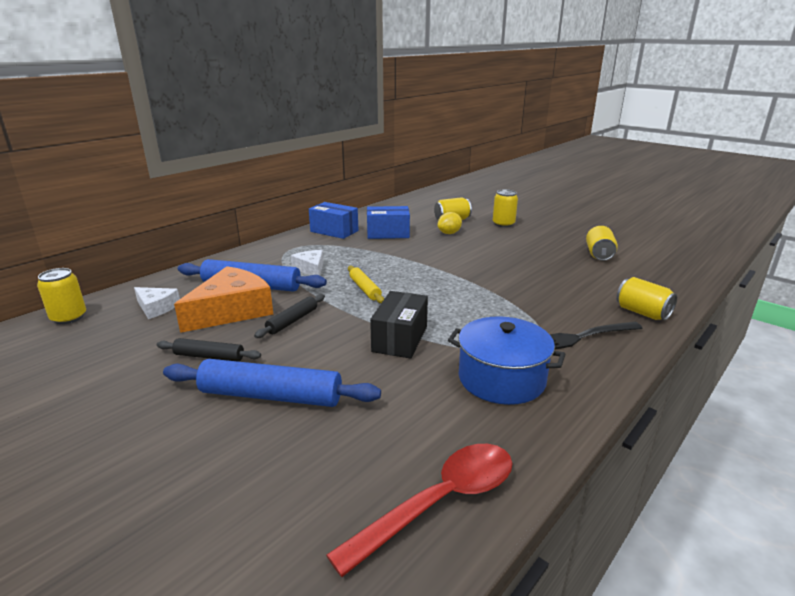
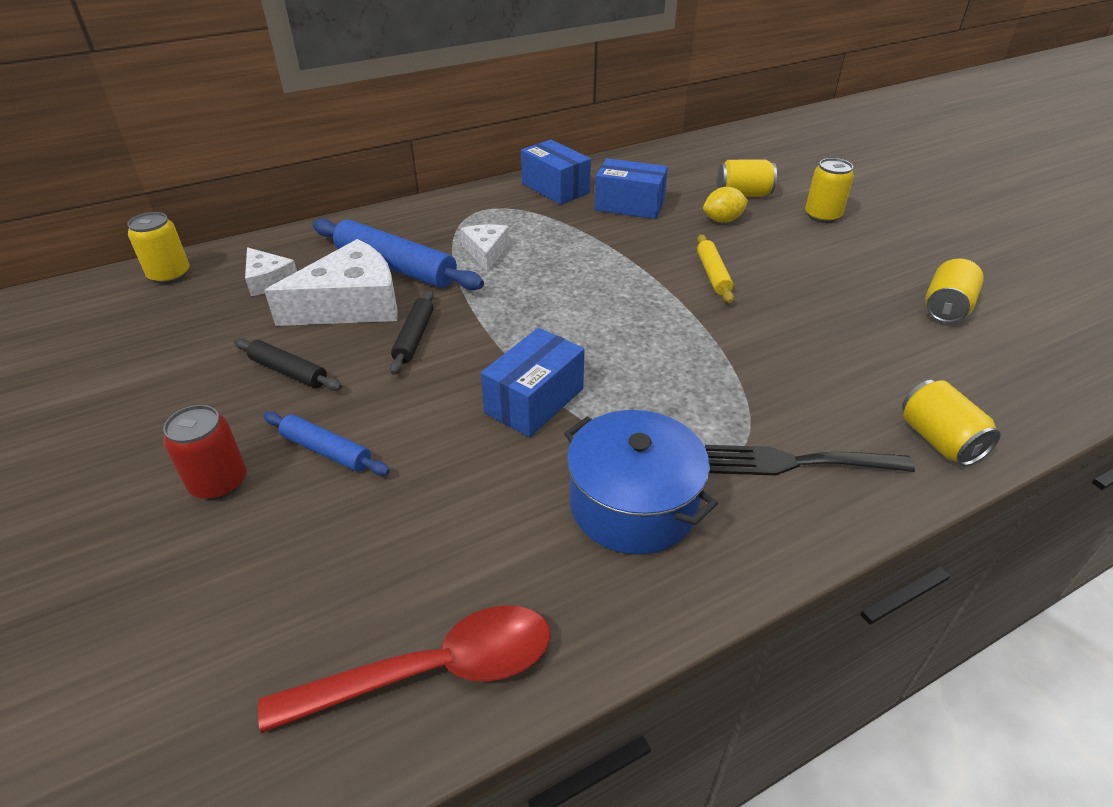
camera: 20 degrees right, 15 degrees up
(196, 433) = (219, 482): none -> red can
(232, 311) = (351, 304): orange cheese -> white cheese
(271, 395) = (326, 450): blue rolling pin -> blue rolling pin, size x0.55
(292, 321) = (414, 337): black rolling pin -> black rolling pin turned 45 degrees counterclockwise
(365, 289) = (538, 303): yellow rolling pin -> yellow rolling pin (713, 274)
(400, 339) = (534, 401): black box -> blue box

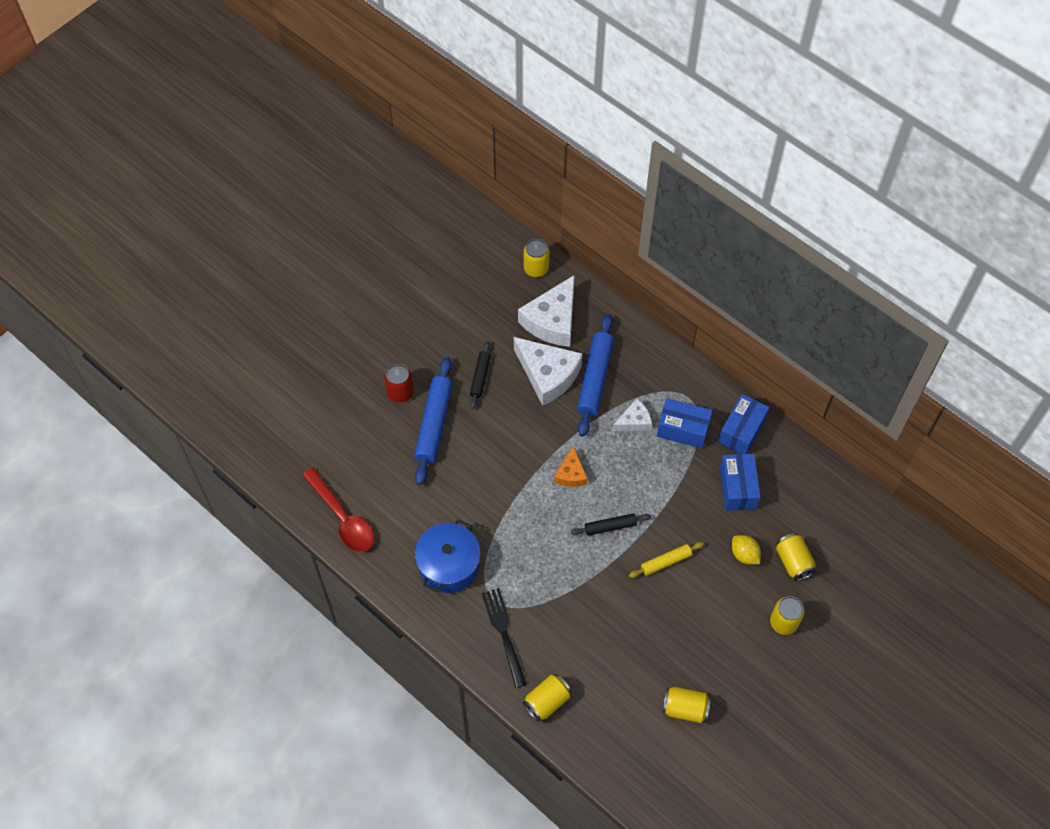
camera: 70 degrees right, 20 degrees up
(268, 280) = (552, 320): white cheese -> white cheese, size x1.89
(326, 450) = (434, 424): blue rolling pin -> blue rolling pin, size x1.81
(414, 337) = (531, 421): black rolling pin -> black rolling pin (610, 527)
(531, 321) = (571, 474): none -> orange cheese
(534, 401) = (503, 500): blue box -> blue box (683, 429)

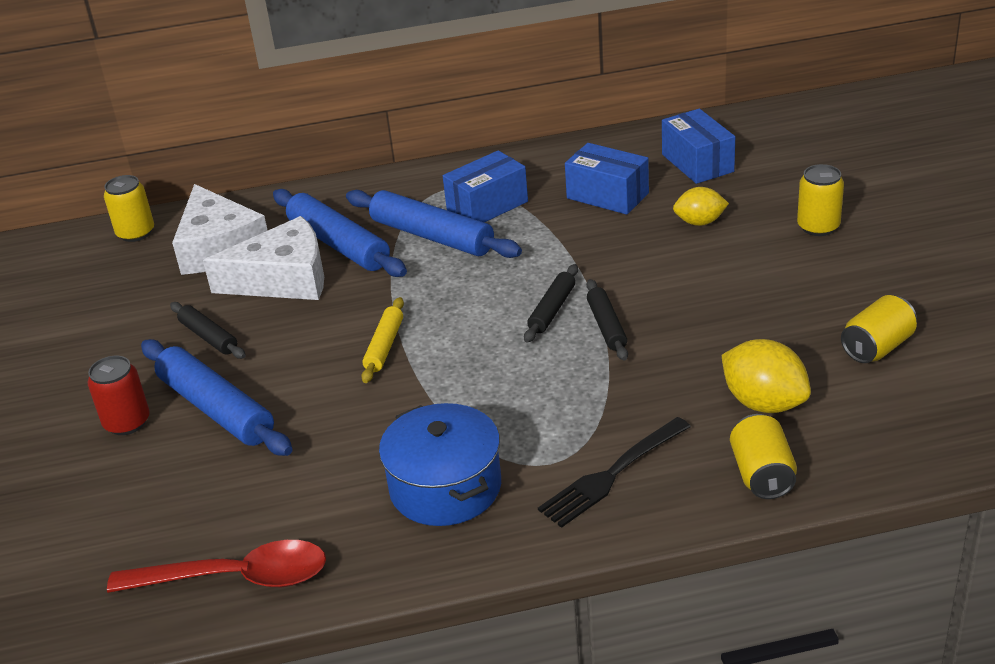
camera: 50 degrees left, 25 degrees down
(504, 633) = (612, 474): black fork -> black fork turned 60 degrees counterclockwise
(571, 474) = (441, 313): orange cheese -> none
(601, 675) = (764, 403): none -> yellow lemon
(614, 562) = (607, 326): none -> black rolling pin
(634, 421) = (432, 236): white cheese -> blue rolling pin
(666, 562) = (649, 284): yellow rolling pin -> yellow rolling pin (384, 346)
(741, 431) = (539, 168): blue box -> blue box (697, 163)
(793, 562) = (744, 192): yellow can -> none

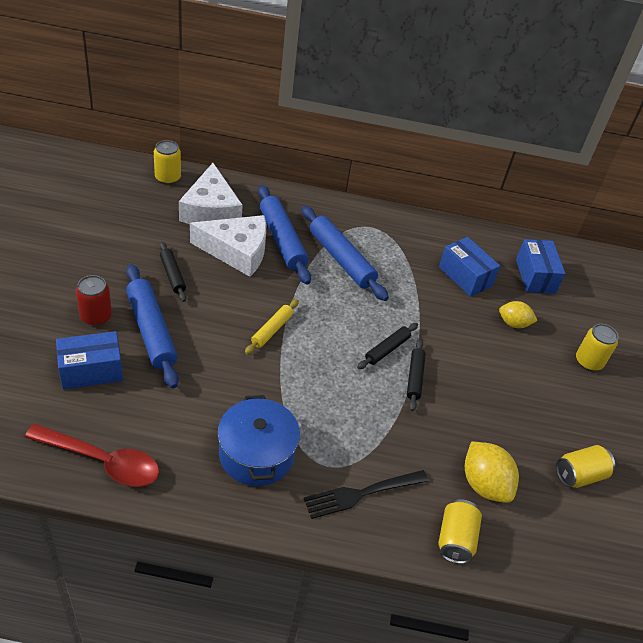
camera: 10 degrees right, 10 degrees up
(487, 206) = (386, 251): blue box -> blue box (91, 371)

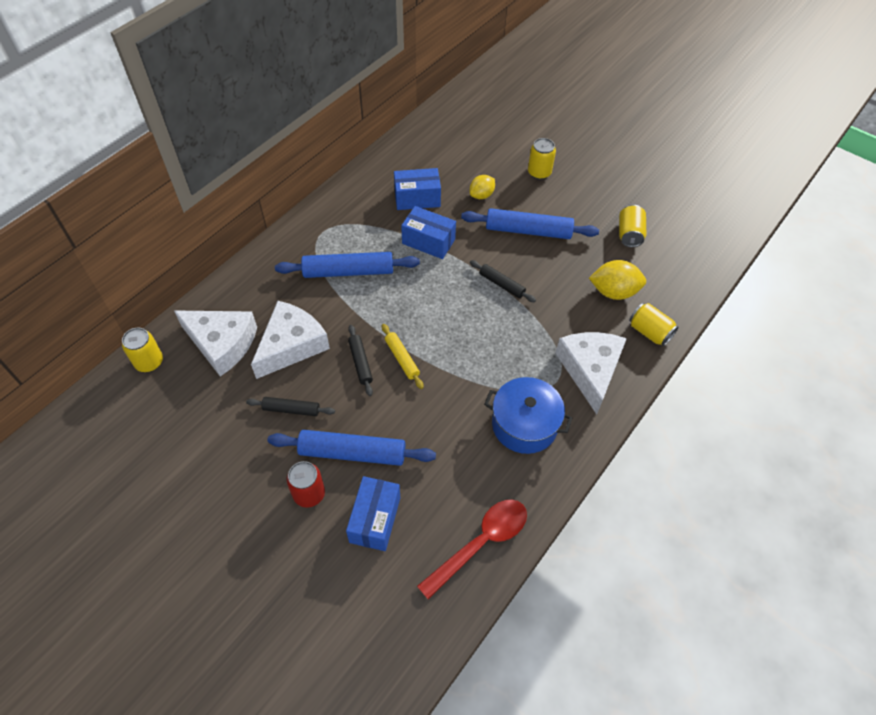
camera: 55 degrees left, 10 degrees up
(282, 240) = (298, 304): blue rolling pin -> blue rolling pin (528, 230)
(362, 493) = (590, 370): black fork -> white cheese
(387, 349) = (465, 288): black rolling pin -> black rolling pin (360, 362)
(535, 276) = (442, 155): blue box -> blue box (428, 241)

